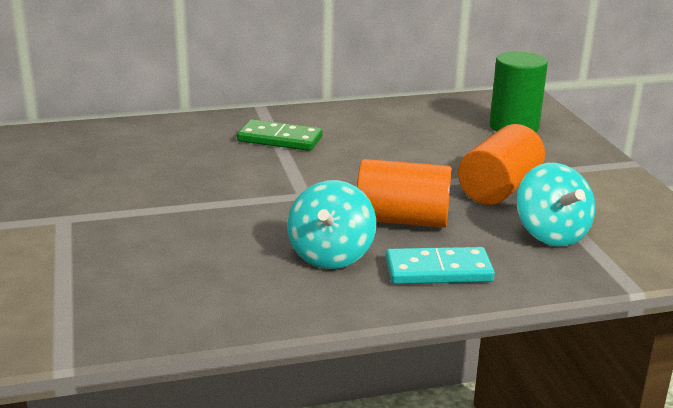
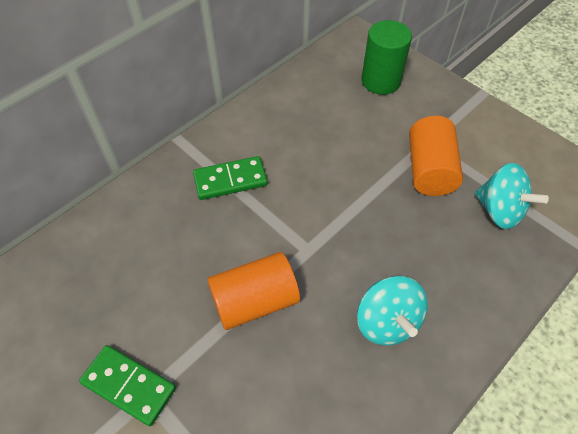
camera: 30 degrees left, 30 degrees up
(54, 209) = (129, 385): none -> green domino
(402, 220) = (398, 246): orange cylinder -> orange cylinder (255, 301)
(438, 270) = (467, 297): turquoise domino -> none

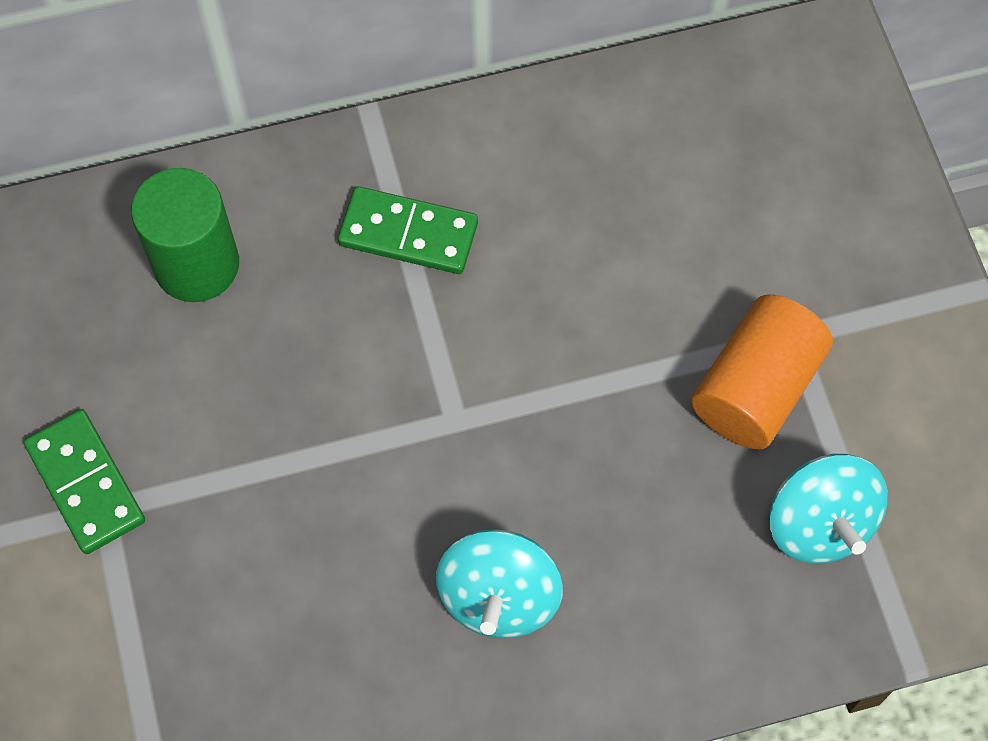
camera: 30 degrees right, 10 degrees up
(255, 301) = (325, 458): orange cylinder -> none
(381, 81) = (801, 167): green cylinder -> green cylinder (197, 265)

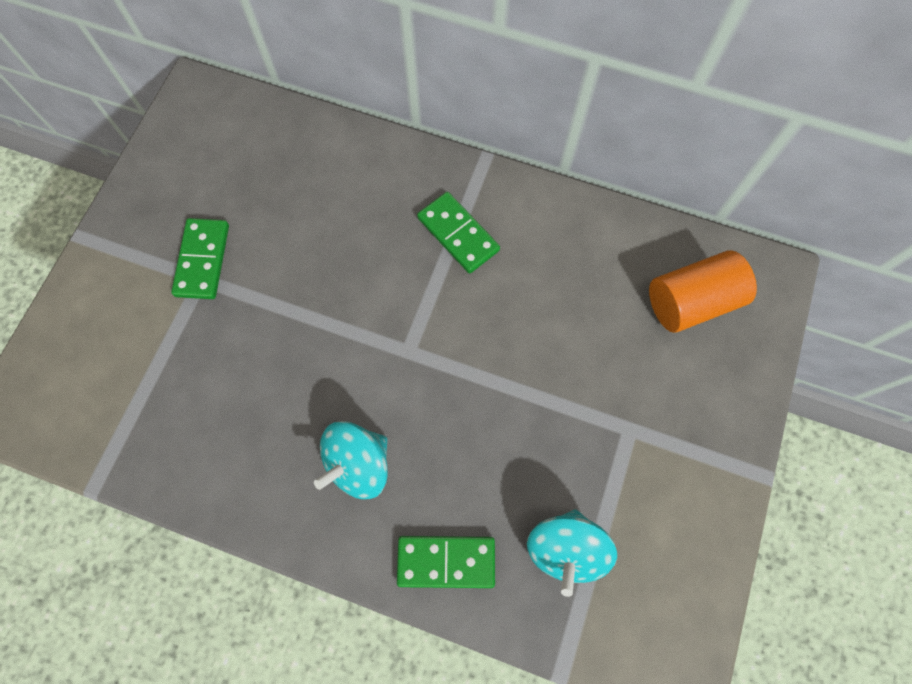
camera: 35 degrees right, 5 degrees up
(197, 265) = (339, 183): green cylinder -> none
(692, 635) = (446, 561): none -> green domino
(756, 388) = (586, 445): orange cylinder -> orange cylinder (691, 301)

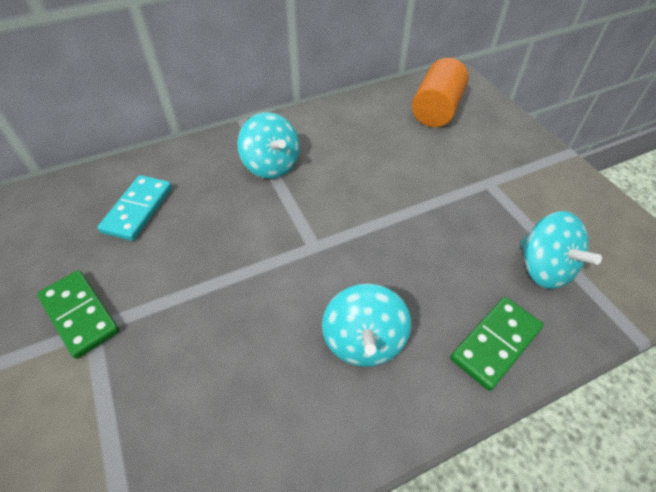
camera: 45 degrees left, 20 degrees down
(313, 191) = (138, 209): none -> turquoise domino
(458, 234) = (271, 165): green domino -> turquoise spinning top

